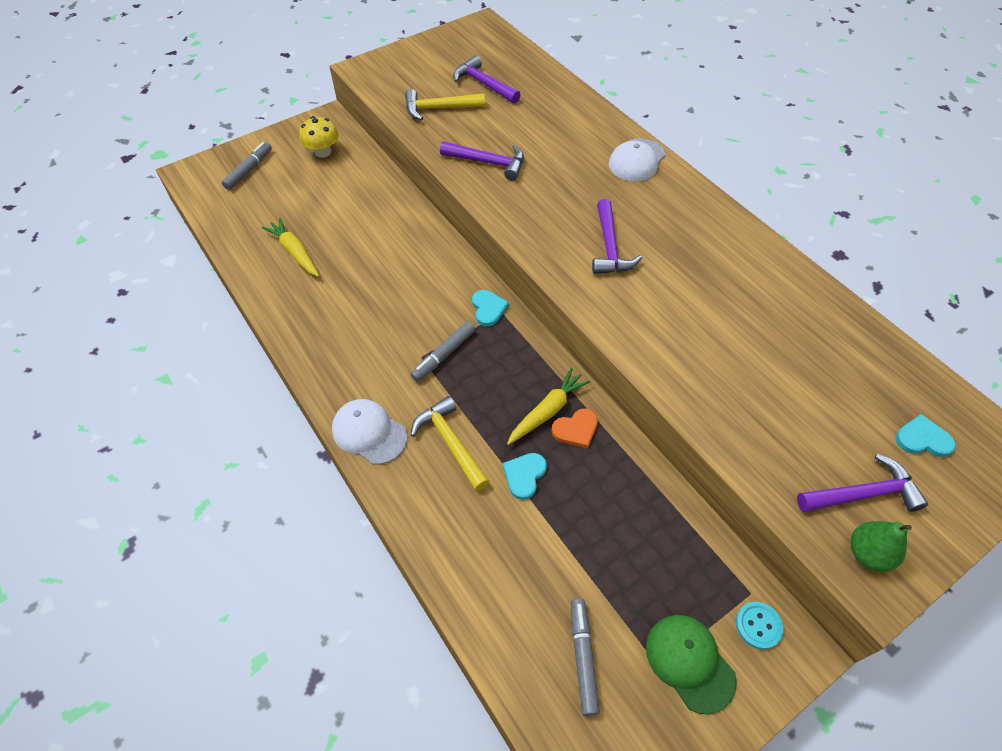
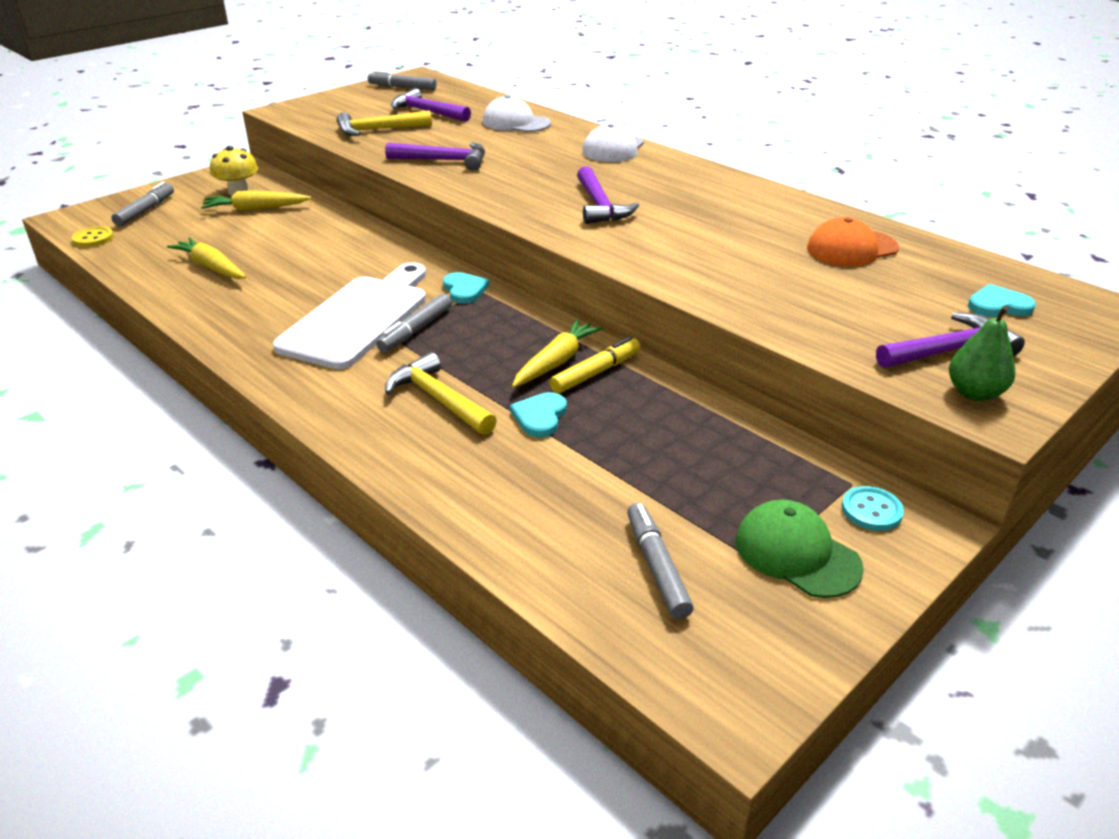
camera: 10 degrees left, 20 degrees down
(208, 203) = (93, 238): none -> yellow button
(334, 178) = (255, 209): none -> yellow carrot
(369, 433) = (329, 402): white cap -> white cap (516, 123)
(401, 334) = (359, 318): none -> white cutting board
(467, 42) = (402, 87): none -> grey marker
(576, 429) = (595, 373): orange heart -> yellow marker
(815, 339) = (852, 248): none -> orange cap

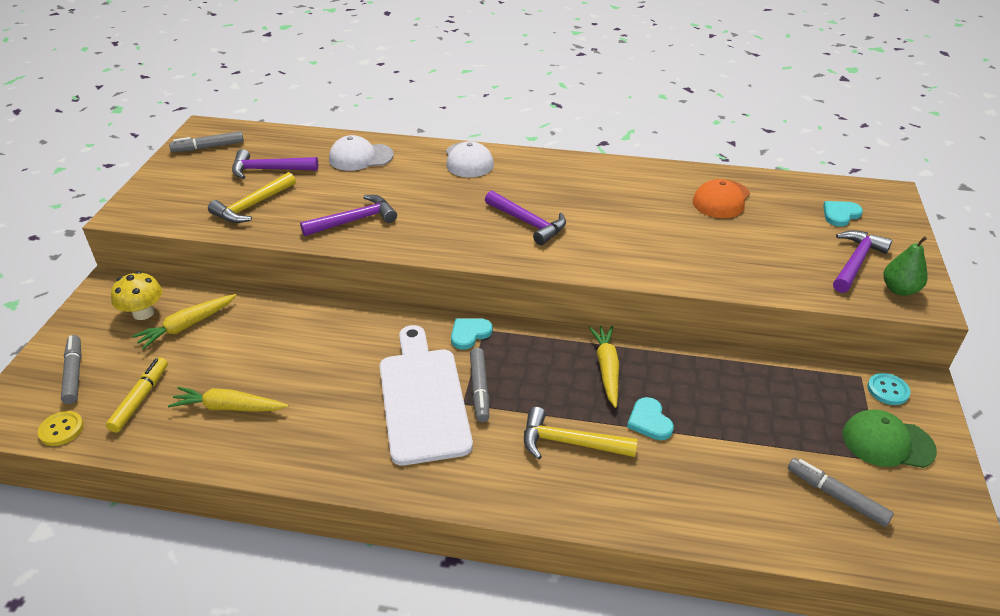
camera: 35 degrees left, 5 degrees up
(464, 290) = (469, 334): turquoise heart -> turquoise heart turned 75 degrees counterclockwise
(595, 373) = (641, 365): yellow marker -> yellow marker (140, 399)

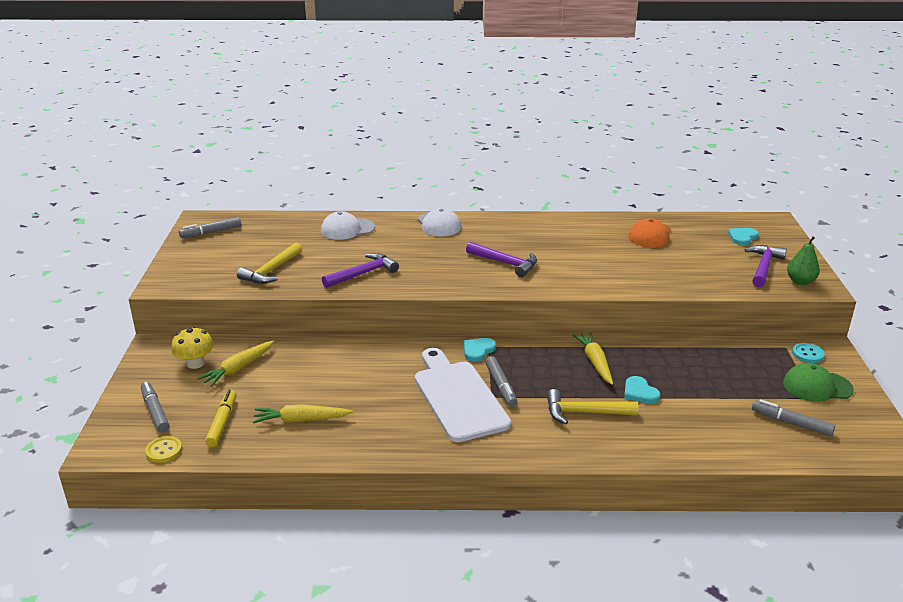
camera: 10 degrees left, 10 degrees down
(269, 170) = (273, 244): purple hammer -> none

